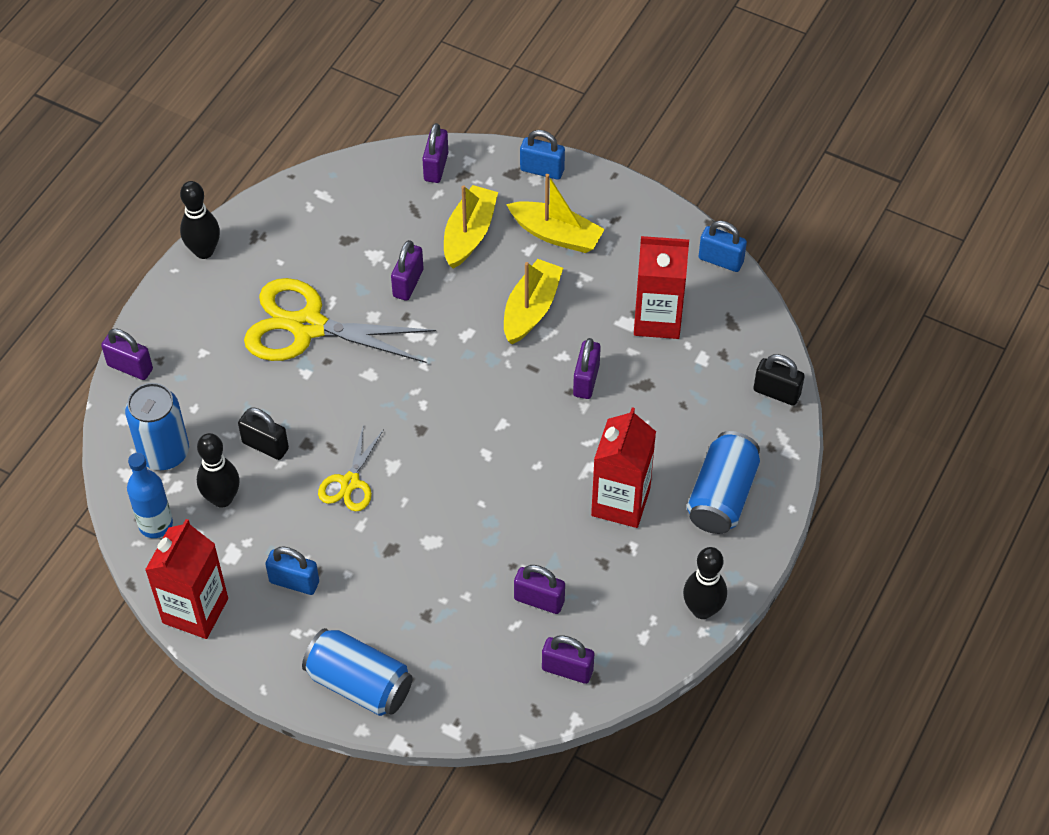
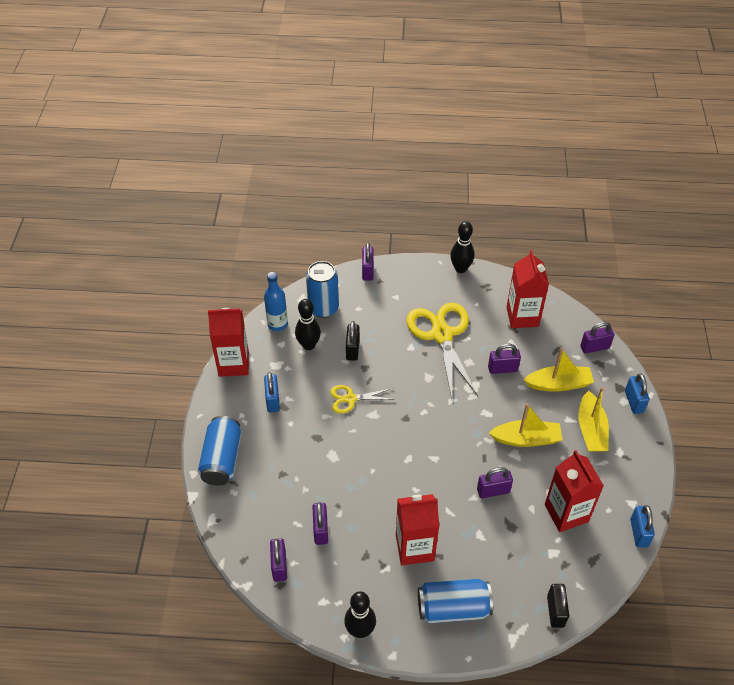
camera: 65 degrees right, 5 degrees down
(336, 220) = (522, 316): none -> red carton

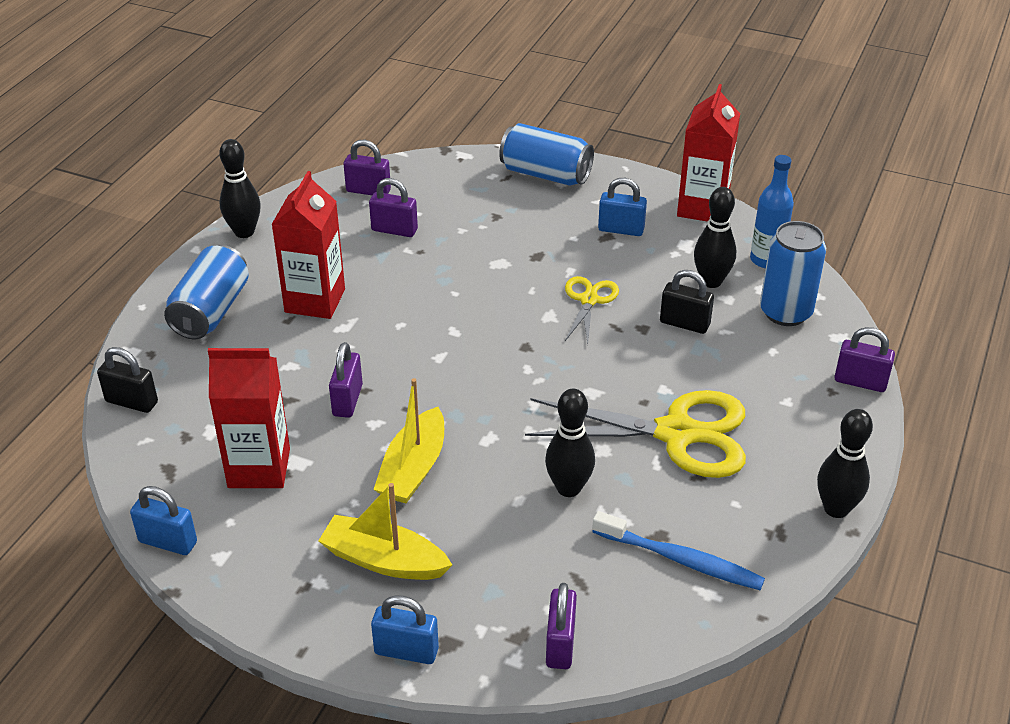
camera: 110 degrees right, 10 degrees down
(502, 369) = (568, 488): purple padlock -> black bowling pin
(522, 316) = (680, 559): red carton -> blue toothbrush
(558, 384) = (500, 553): yellow boat -> none

